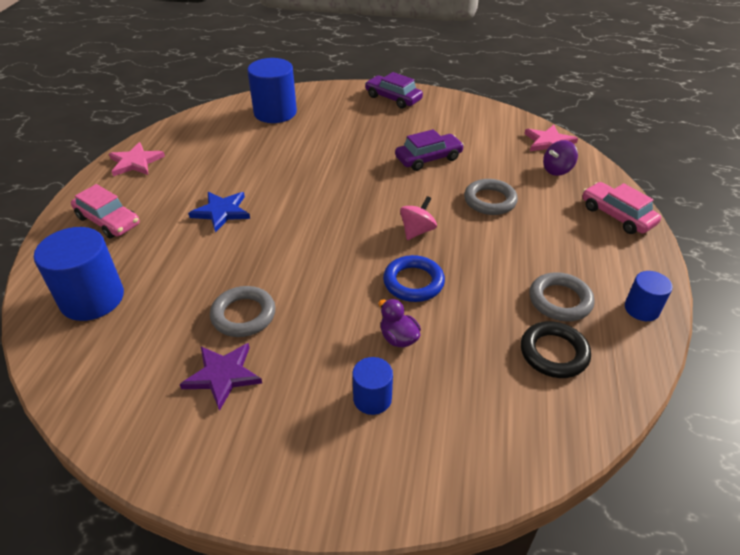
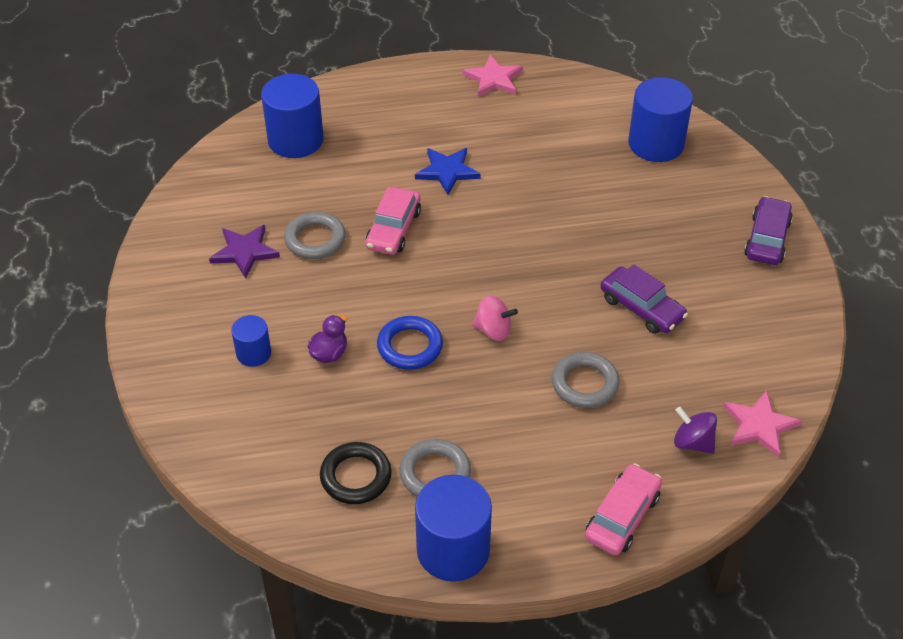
camera: 70 degrees right, 5 degrees up
(108, 221) = (395, 103): pink car -> pink car (393, 229)
(641, 309) = (453, 550): blue cylinder -> blue cylinder, size x1.85

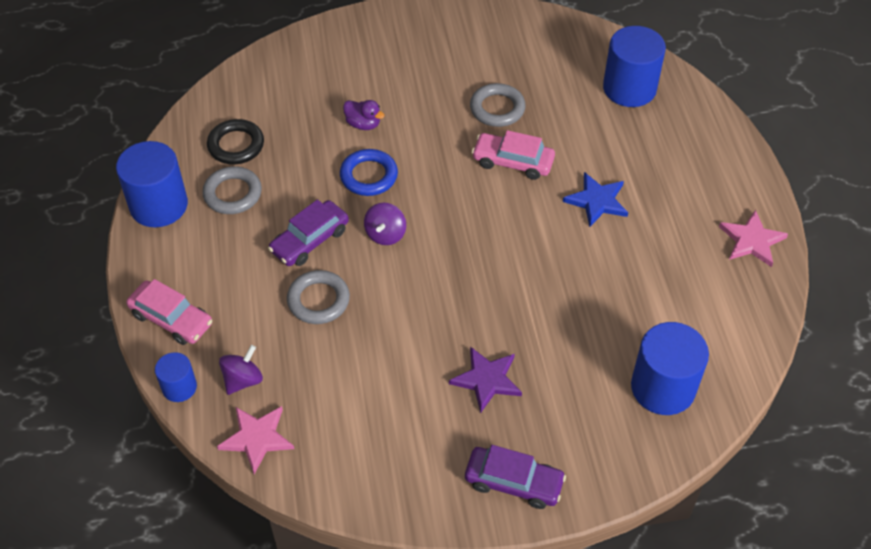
camera: 90 degrees right, 5 degrees up
(244, 252) = (480, 64): purple star -> purple star (487, 380)
(253, 353) = (365, 78): blue cylinder -> blue cylinder (179, 387)
(493, 330) = (385, 234): pink spinning top -> purple spinning top
(641, 308) = (411, 353): purple car -> purple car (310, 240)

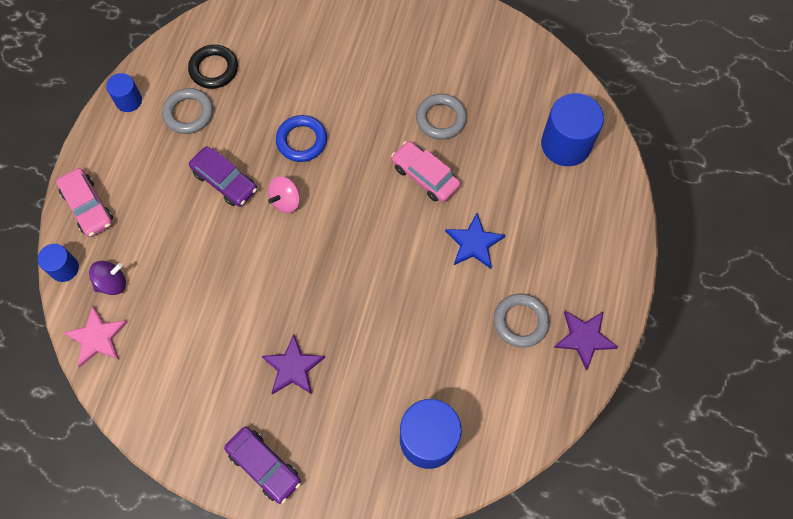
camera: 25 degrees right, 15 degrees up
(159, 205) = (129, 101): blue cylinder -> blue cylinder, size x0.54
(310, 240) = (225, 181): purple car -> purple car turned 120 degrees counterclockwise
(318, 300) = (203, 238): grey ring -> grey ring (520, 321)
(363, 124) = (323, 89): purple duck -> none
(385, 234) = (286, 201): purple spinning top -> pink spinning top
(751, 240) = (584, 338): pink star -> purple star

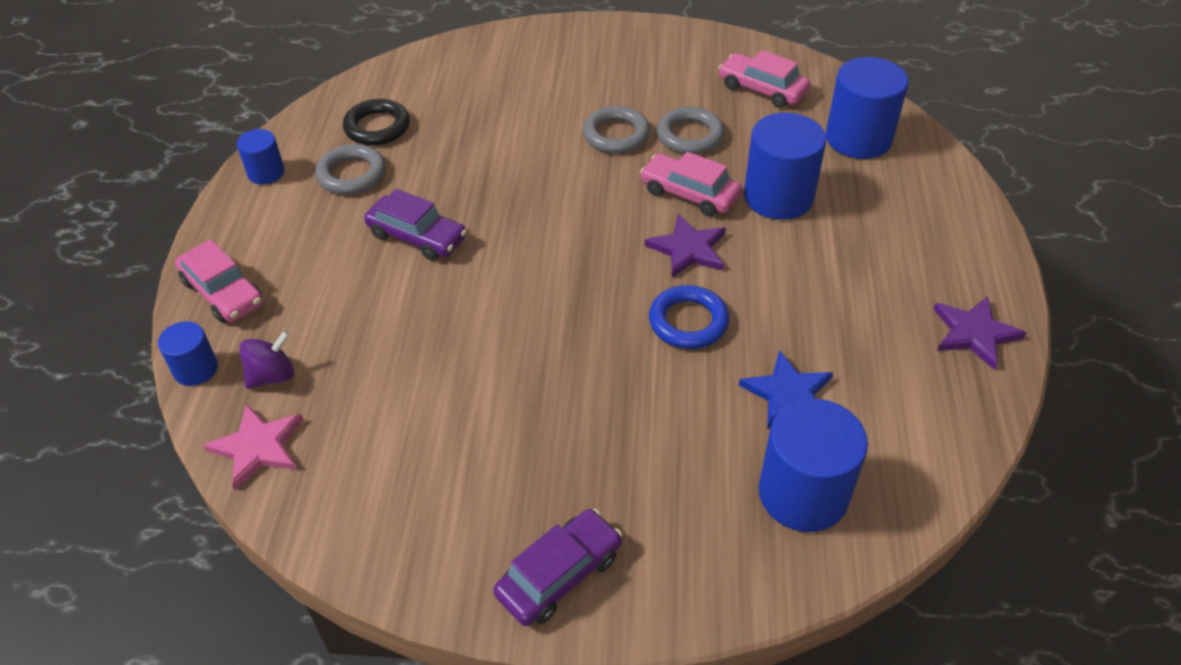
camera: 10 degrees left, 20 degrees down
(264, 466) = (559, 575): purple car -> purple car turned 75 degrees counterclockwise
(286, 201) = (508, 246): pink spinning top -> none
(293, 367) = (570, 436): purple star -> purple star (688, 249)
(301, 141) = (513, 181): blue ring -> blue ring (688, 322)
(474, 243) = (780, 253): blue star -> blue star (788, 394)
(488, 191) = (778, 197): none -> blue cylinder
(509, 80) = (762, 89): none -> pink car
(520, 321) = (879, 329): grey ring -> grey ring (616, 135)

